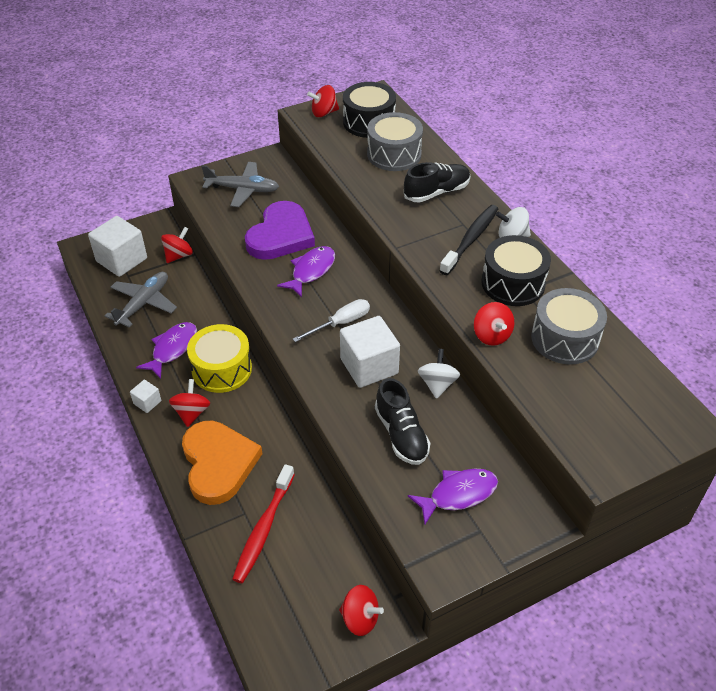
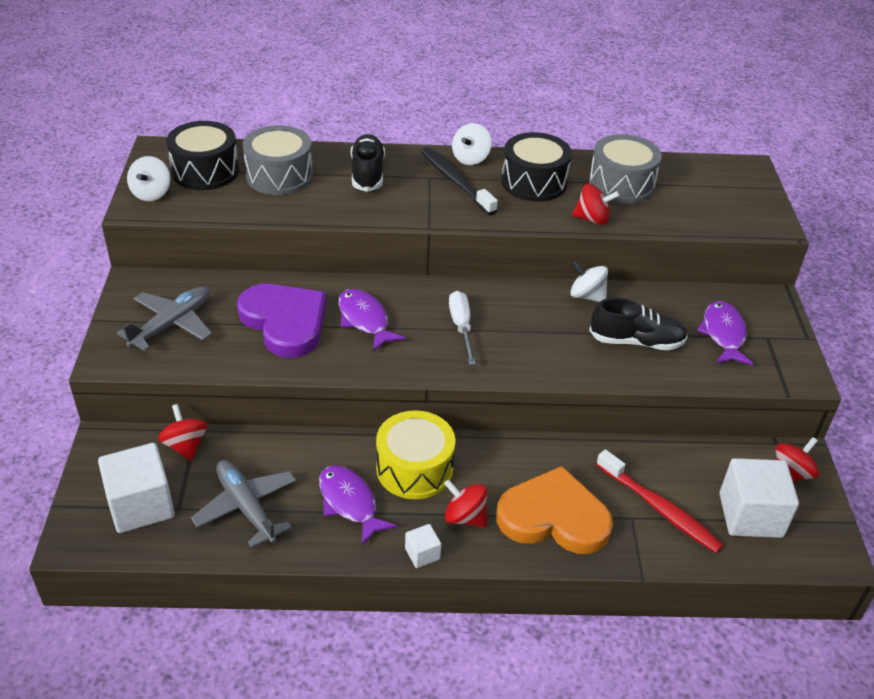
camera: 65 degrees left, 5 degrees down
(324, 113) = (151, 193): red spinning top -> white spinning top
(369, 366) = (535, 330): white cube -> white cube (750, 515)

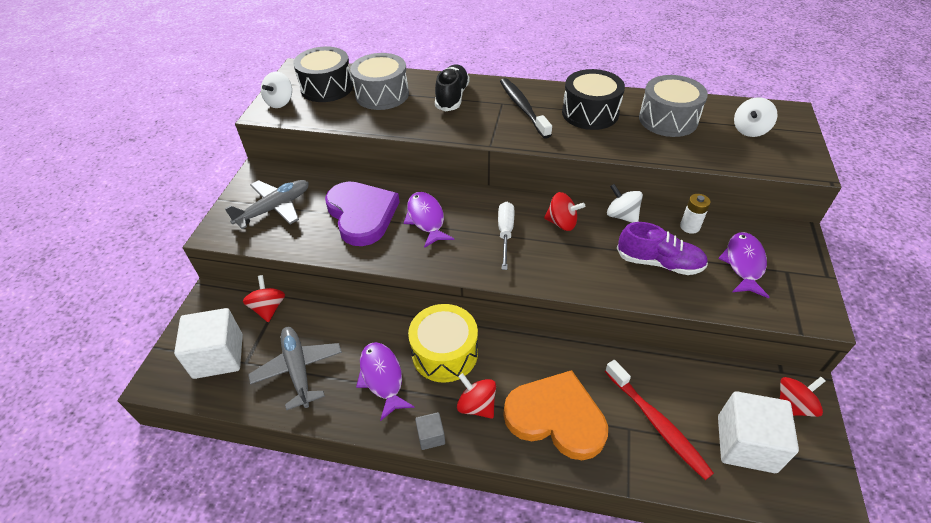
camera: 15 degrees right, 5 degrees up
(422, 554) = (431, 436): white cube -> grey cube
(470, 158) = (540, 90): white spinning top -> white spinning top (749, 130)
(592, 219) = (635, 148): red spinning top -> red spinning top (562, 223)
(636, 342) = (659, 263): black shoe -> purple shoe
(662, 301) = (689, 227): none -> white battery

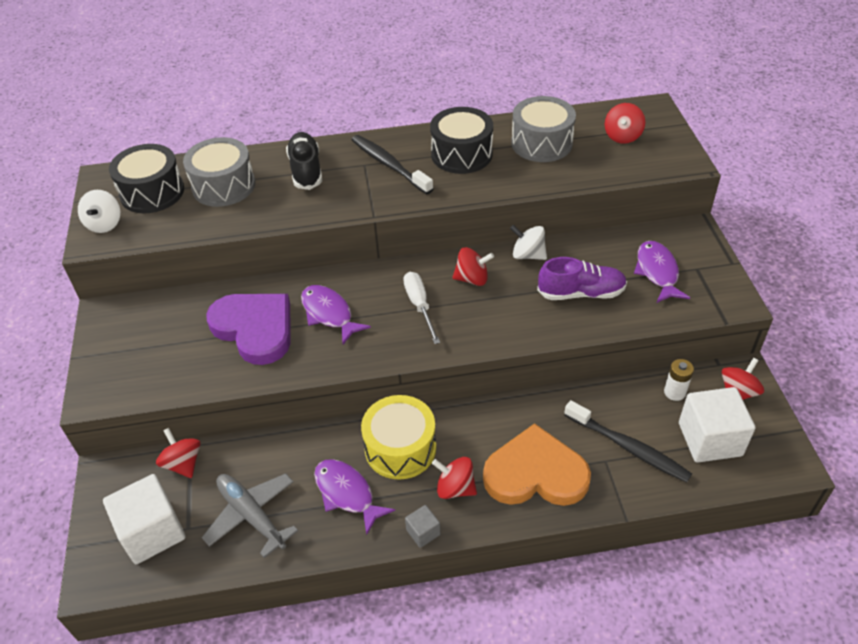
camera: 20 degrees left, 0 degrees up
(274, 208) = (148, 349): grey plane -> none
(657, 423) = (628, 447): red toothbrush -> black toothbrush
(689, 227) = (596, 248): white battery -> white battery (674, 392)
(749, 130) = (622, 136): white spinning top -> red spinning top

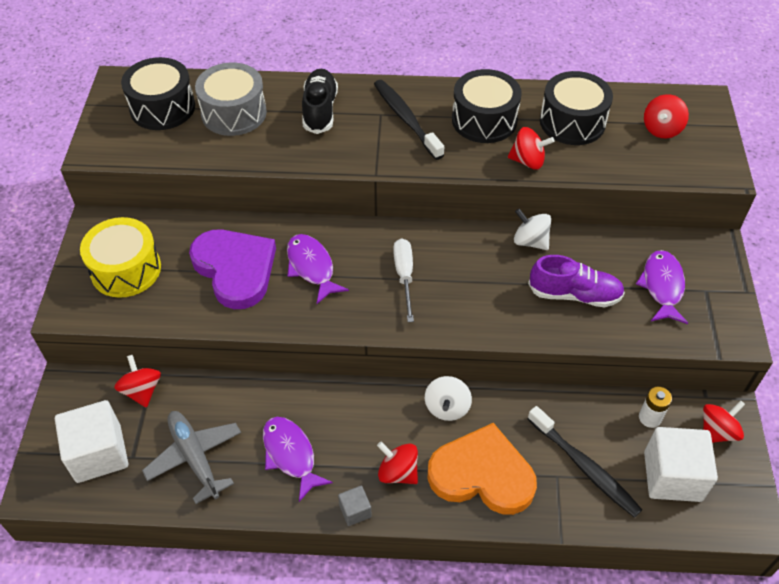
camera: 10 degrees right, 5 degrees up
(104, 224) = (109, 134): white spinning top -> white spinning top (447, 407)
(400, 448) = (354, 419): yellow drum -> yellow drum (126, 269)
(472, 279) = (465, 257): red spinning top -> red spinning top (528, 161)
(541, 143) = (572, 122): grey drum -> black drum

